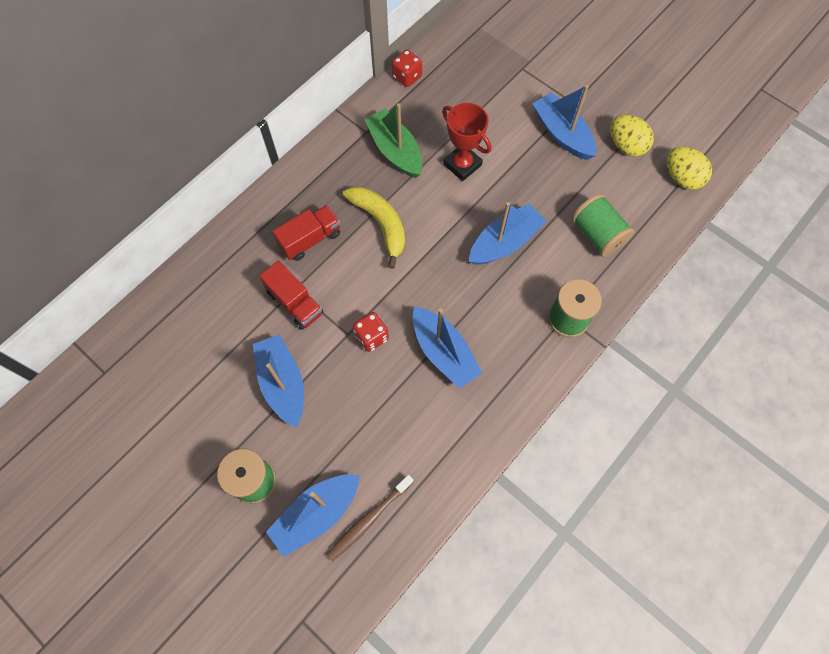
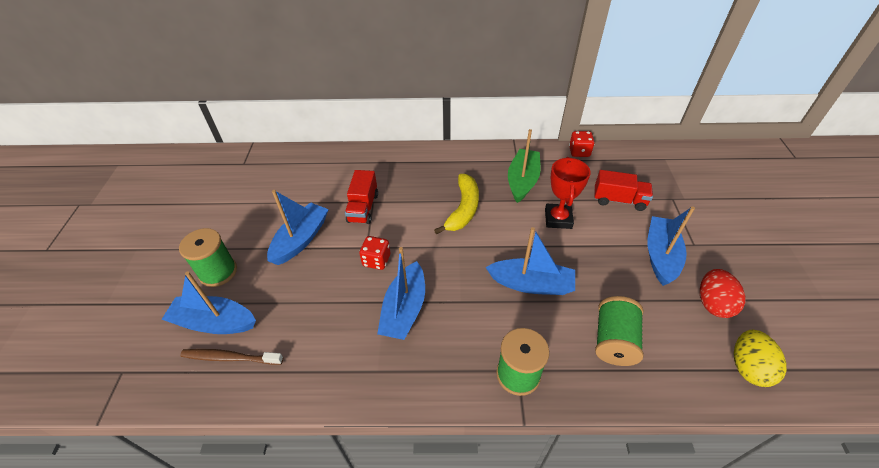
camera: 50 degrees right, 20 degrees down
(310, 239) = (414, 186): red truck -> red truck (619, 200)
(626, 146) = (713, 303): yellow egg -> red egg

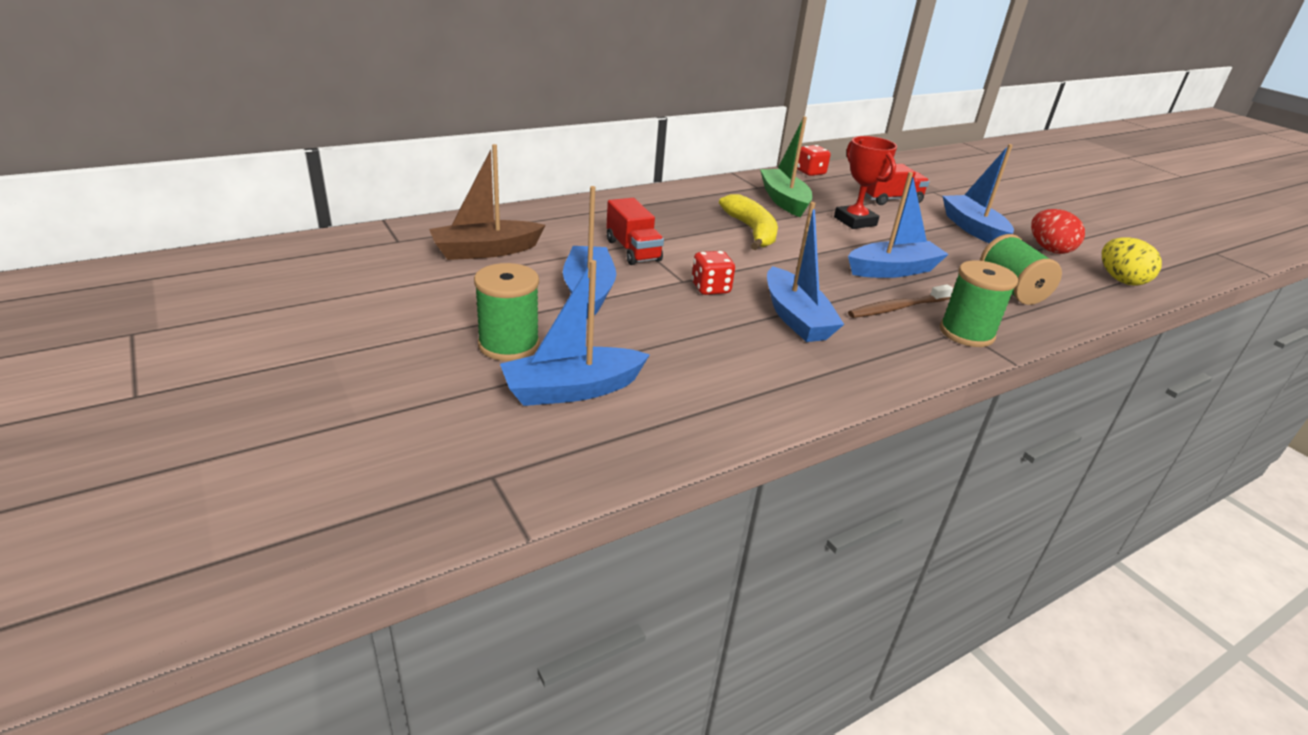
camera: 35 degrees left, 15 degrees down
(230, 357) = (641, 413): brown toothbrush -> brown toothbrush (897, 308)
(279, 185) = (486, 251): none -> brown boat

